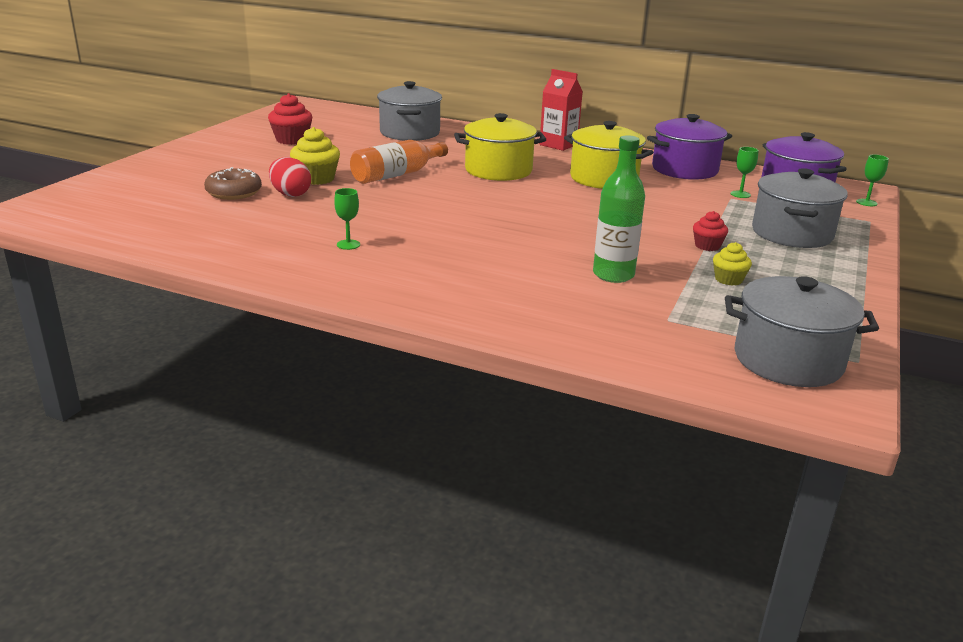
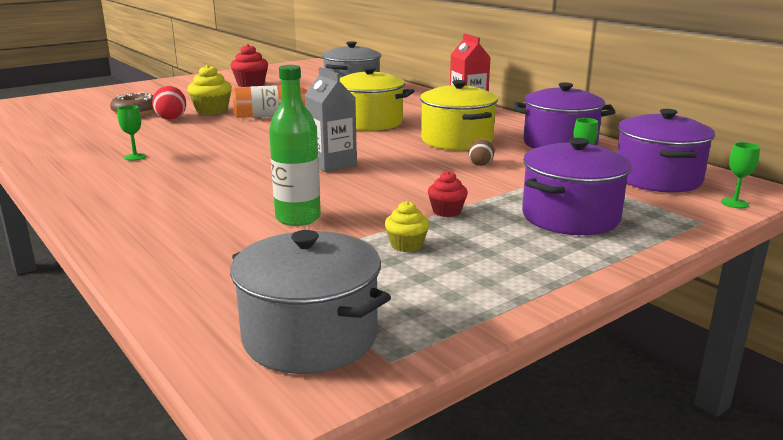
camera: 30 degrees right, 5 degrees down
(545, 219) = (332, 164): none -> grey carton
(659, 198) = (480, 164): none -> brown egg
(792, 234) = (570, 217): grey pot -> purple pot

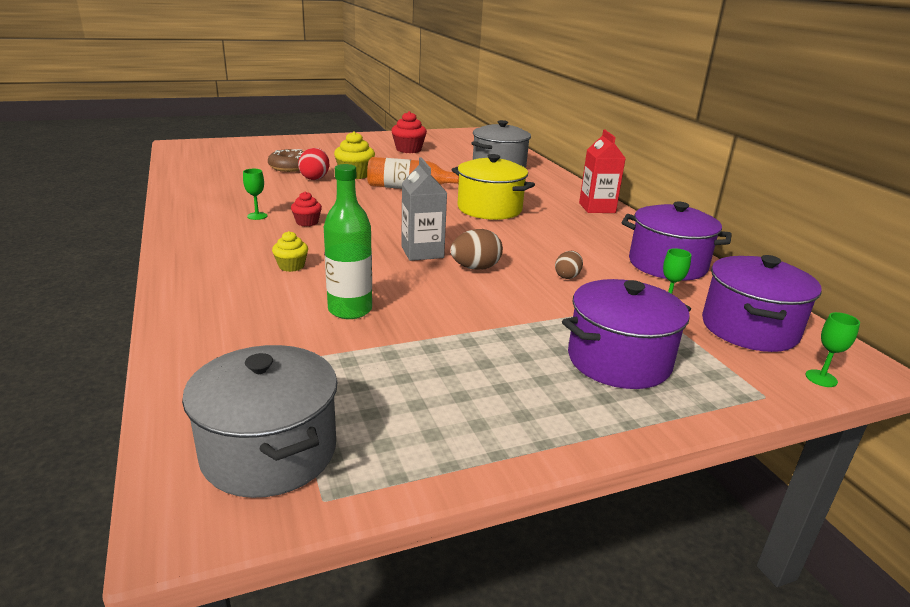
camera: 15 degrees right, 5 degrees up
(392, 169) = (475, 268): none -> brown egg
(406, 245) = (429, 362): yellow cupcake -> yellow cupcake (291, 266)
(446, 211) = (495, 329): red cupcake -> red cupcake (307, 222)
(457, 140) = (561, 243): yellow pot -> none

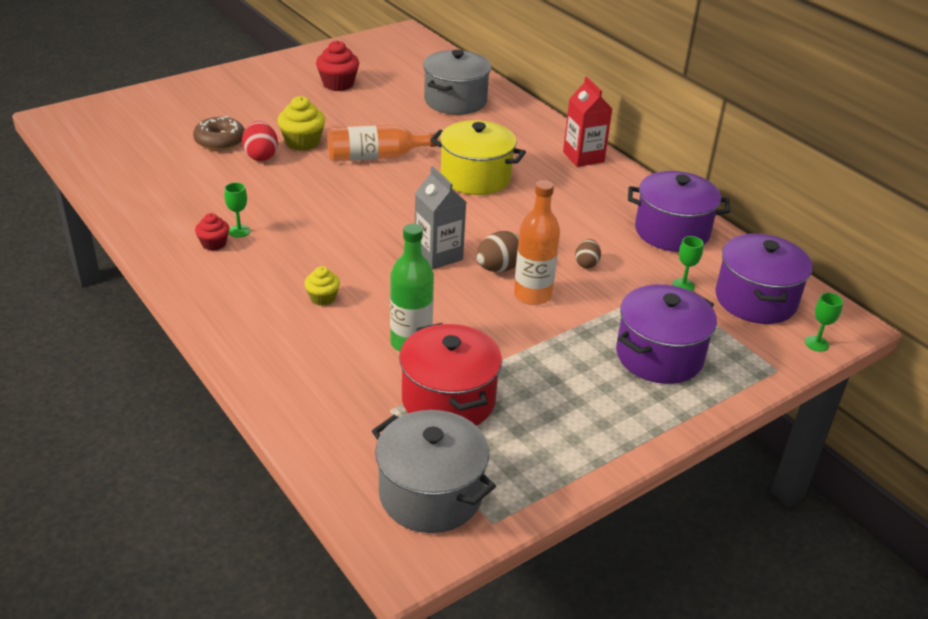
camera: 15 degrees left, 10 degrees up
(307, 222) = (298, 232): red cupcake -> red cupcake (214, 244)
(355, 363) = (448, 400): none -> red pot
(499, 291) = (532, 295): none -> orange bottle

